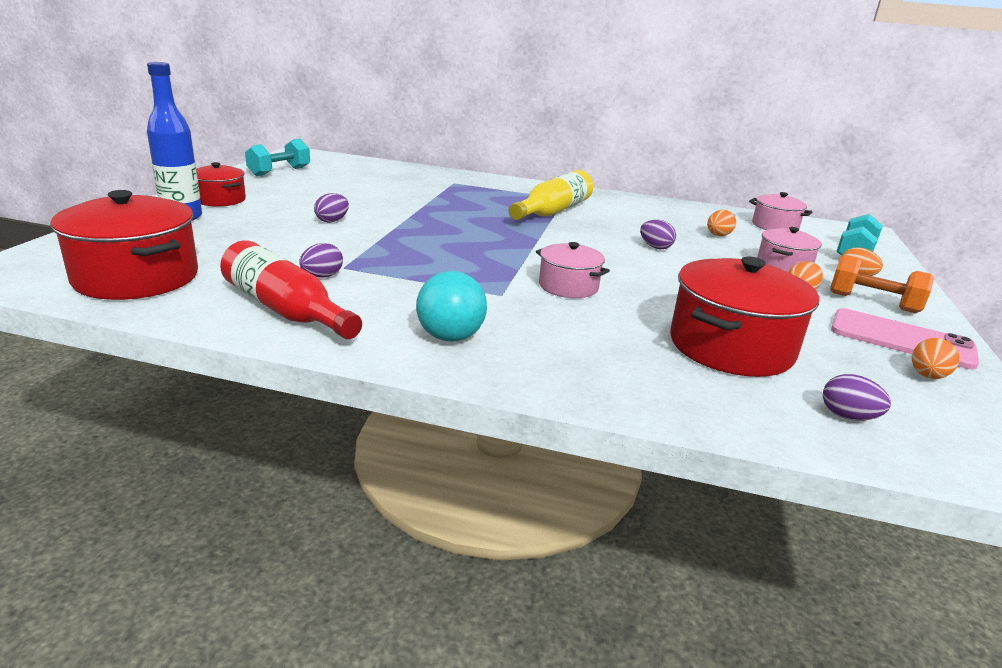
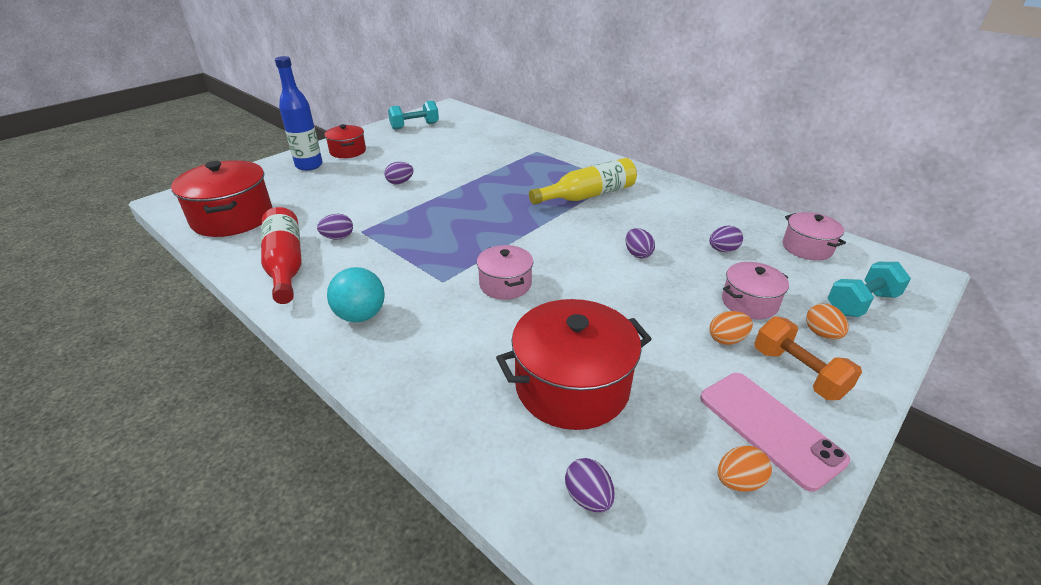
camera: 30 degrees right, 10 degrees up
(718, 235) = (723, 250): orange egg -> purple egg

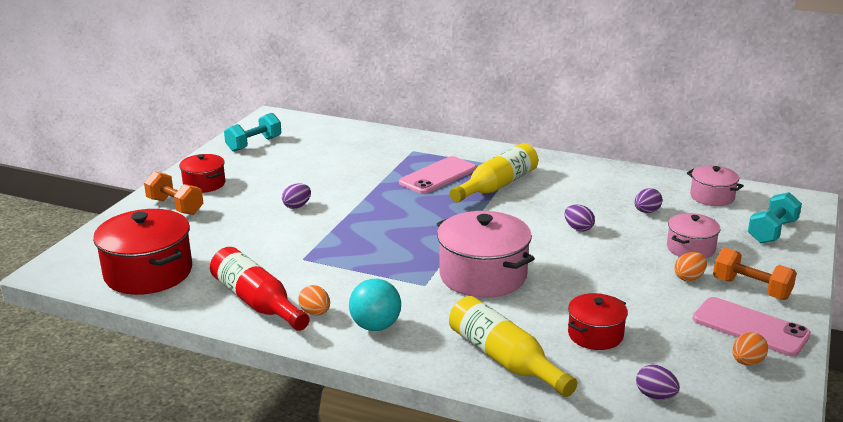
camera: 20 degrees left, 10 degrees down
(309, 165) = (175, 206): blue bottle -> orange dumbbell
(338, 237) = (285, 269): purple egg -> none
(452, 390) = (504, 359): none -> yellow bottle
(505, 284) = (483, 275): pink pot -> pink pot, size x1.76
(541, 177) = (438, 176): none -> pink phone
(572, 386) = (595, 335): red pot -> red pot, size x0.57
(821, 334) = (754, 259): orange egg -> orange egg (315, 313)

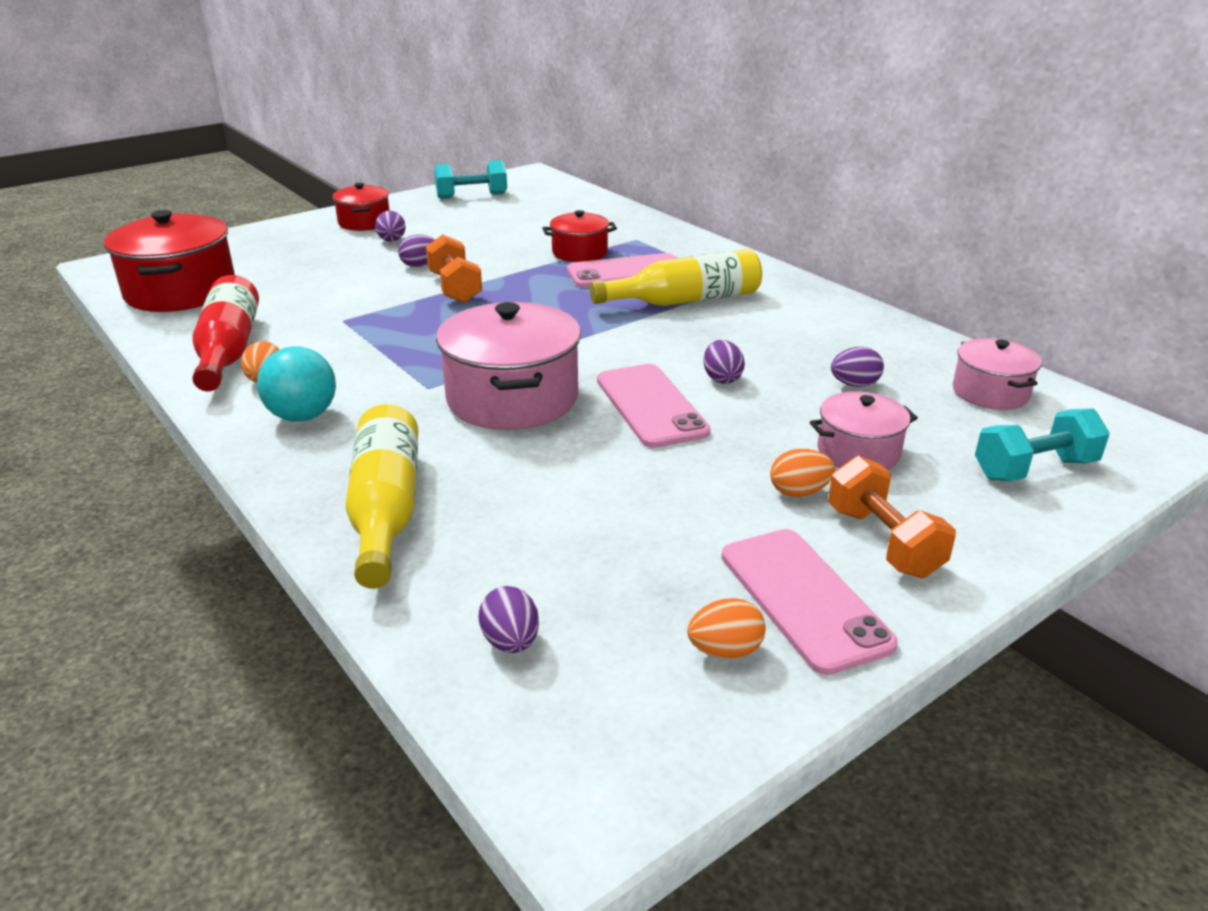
camera: 30 degrees right, 5 degrees up
(175, 206) = (304, 236): orange dumbbell -> orange dumbbell (455, 288)
(248, 193) = (392, 241): none -> purple egg
(562, 255) = (651, 406): none -> pink phone
(595, 335) = (548, 522): red pot -> red pot (580, 252)

